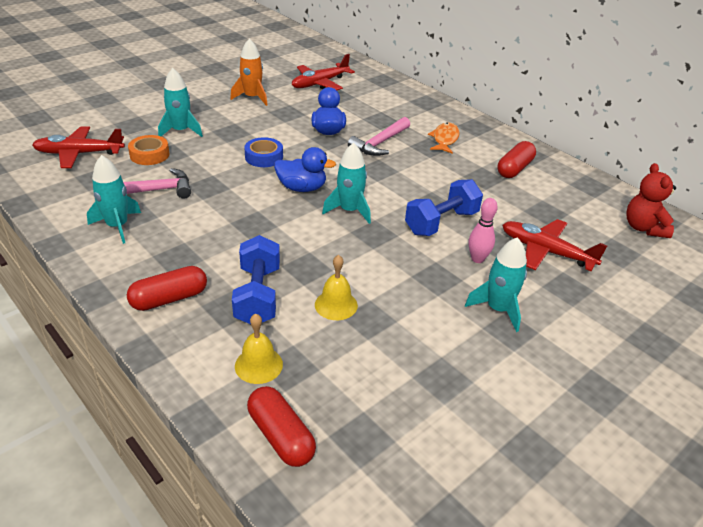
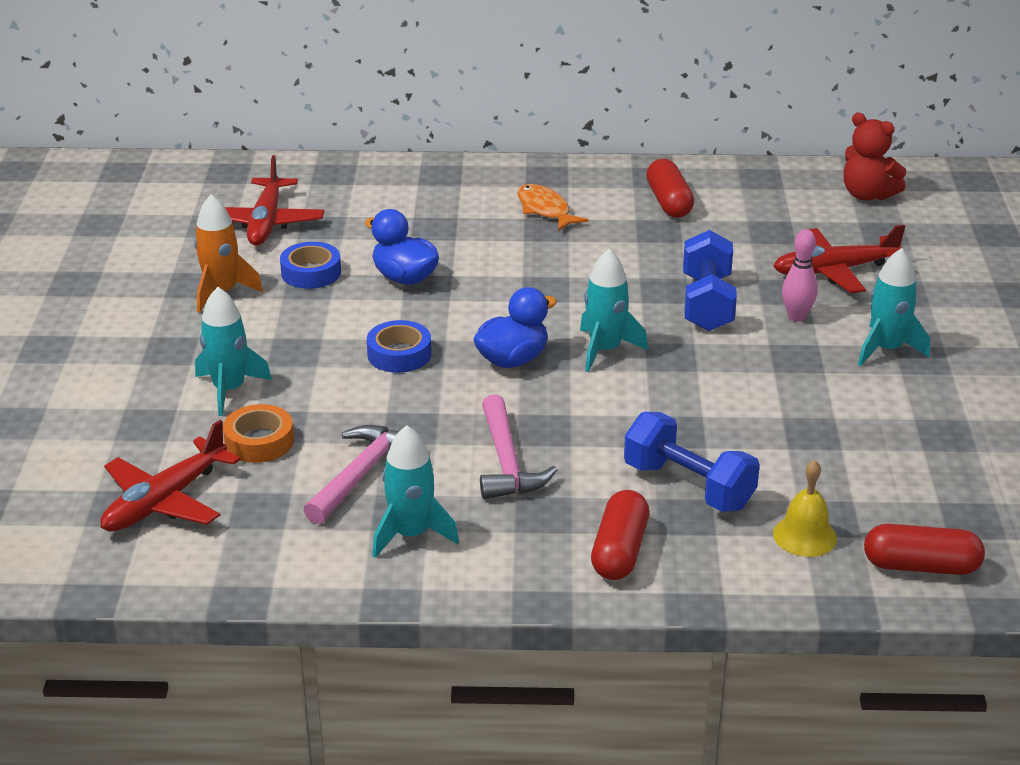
camera: 45 degrees left, 5 degrees down
(297, 109) = (311, 272): none -> blue tape
(336, 305) = (765, 442): yellow bell -> none
(380, 143) = (489, 256): pink hammer -> pink hammer (507, 462)

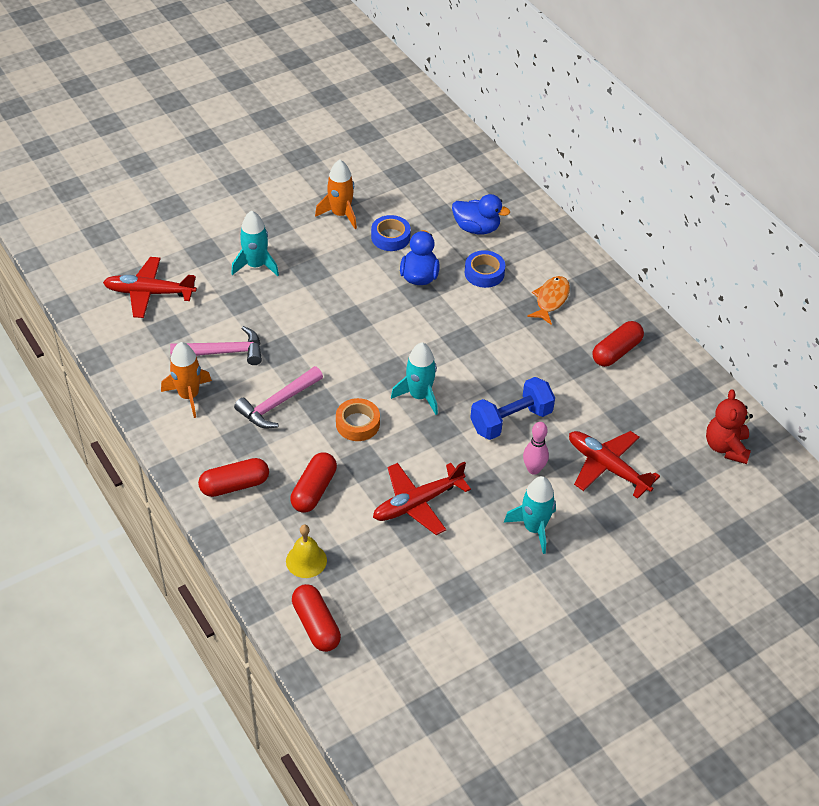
camera: 55 degrees right, 15 degrees up
(259, 441) = (221, 300): orange tape -> orange tape (357, 424)
(266, 222) = (425, 193): red plane -> red plane (418, 503)
(399, 354) = (342, 312): blue tape -> blue tape (484, 273)
(411, 534) = (189, 396): turquoise rocket -> orange rocket
(512, 360) = (376, 361): blue duck -> blue duck (476, 228)
(688, 486) = (314, 490): blue dumbbell -> red capsule

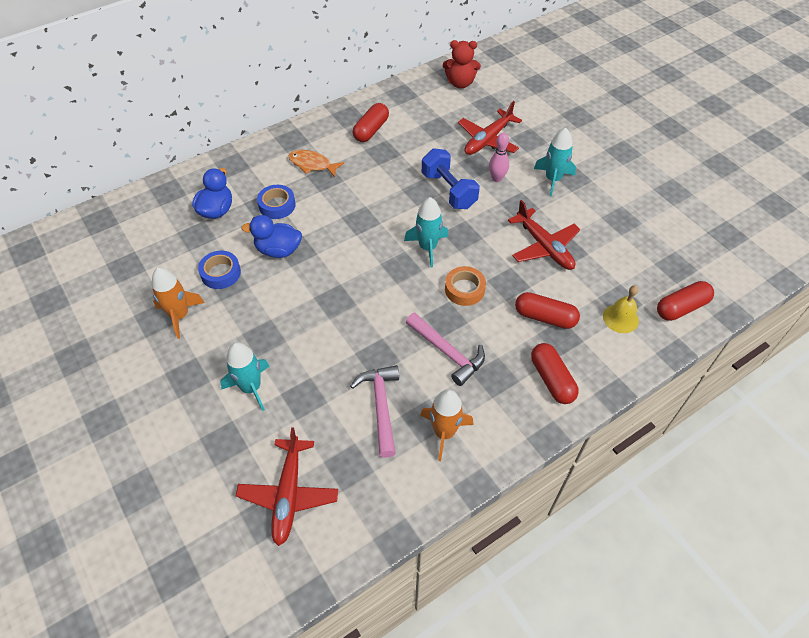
camera: 90 degrees left, 5 degrees up
(616, 352) = (371, 130): red capsule -> red capsule turned 75 degrees clockwise

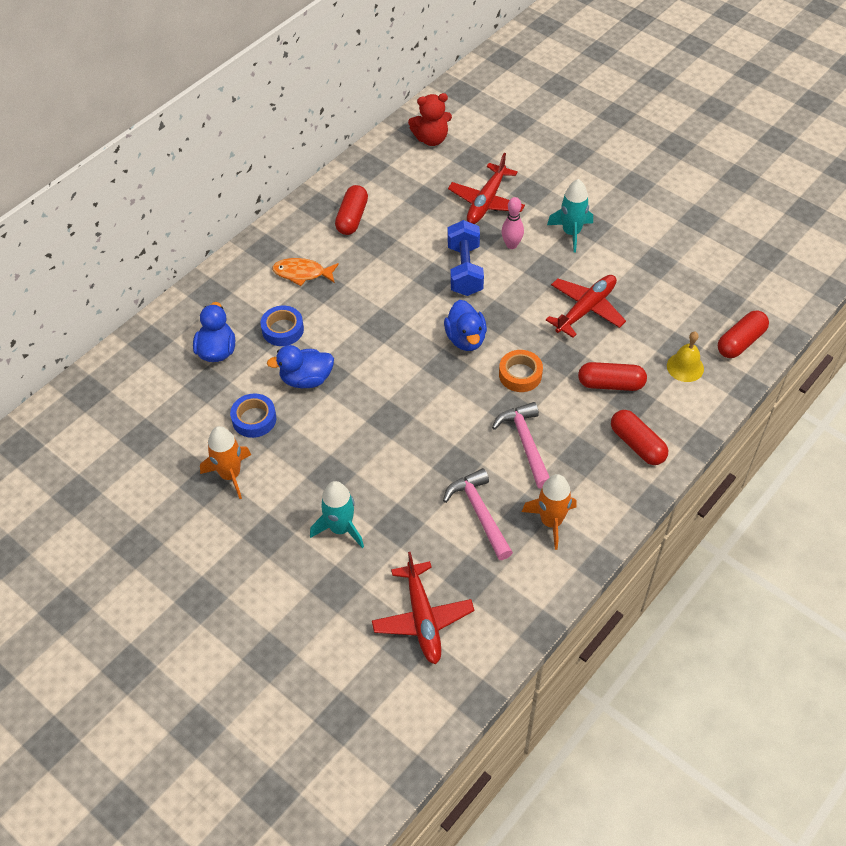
camera: 15 degrees left, 0 degrees up
(427, 247) = (465, 339): turquoise rocket -> blue duck
(447, 352) = (525, 443): pink hammer -> pink hammer turned 135 degrees counterclockwise
(449, 190) = (465, 270): blue dumbbell -> blue dumbbell turned 45 degrees clockwise
(544, 246) = (585, 309): red plane -> red plane turned 90 degrees counterclockwise

